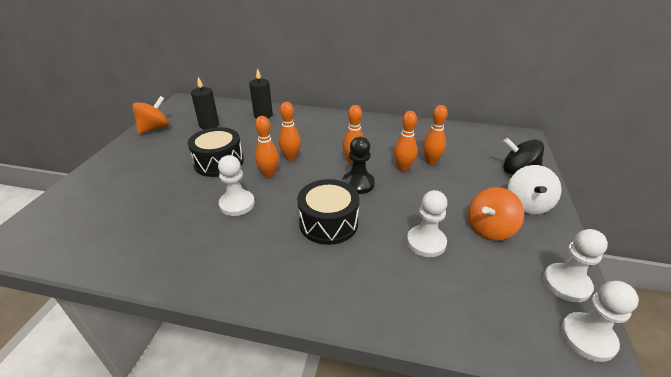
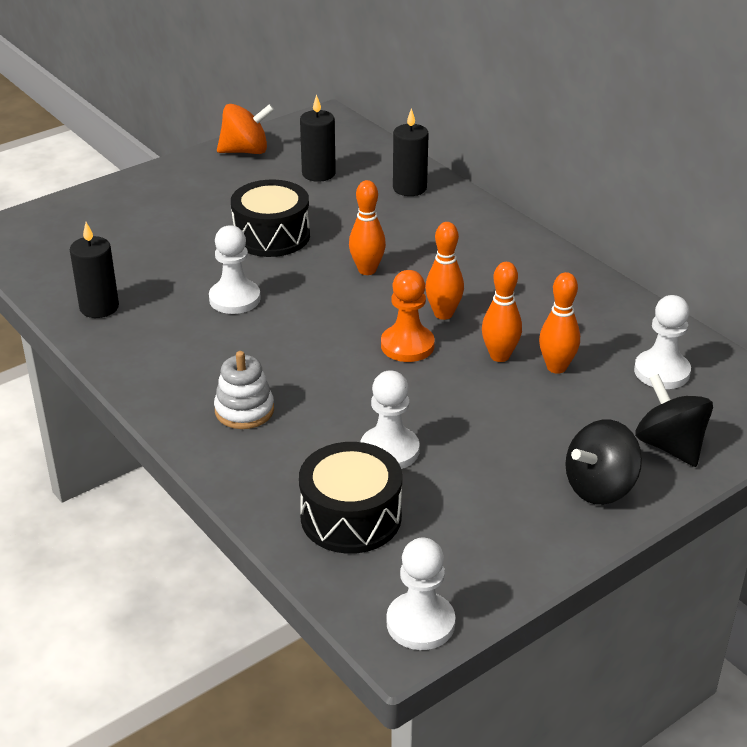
camera: 40 degrees right, 0 degrees up
(149, 253) = (99, 307): none -> black candle
(269, 174) = (313, 279): orange bowling pin -> none
(323, 267) = (244, 410): none -> white stacking toy
(328, 223) = (308, 371): black drum -> black drum (351, 517)
(358, 183) = (407, 345): black pawn -> orange pawn
(490, 229) = (493, 482): orange spinning top -> none
(527, 204) = (600, 487): white spinning top -> black spinning top
(566, 283) = (487, 578): white pawn -> white pawn (661, 372)

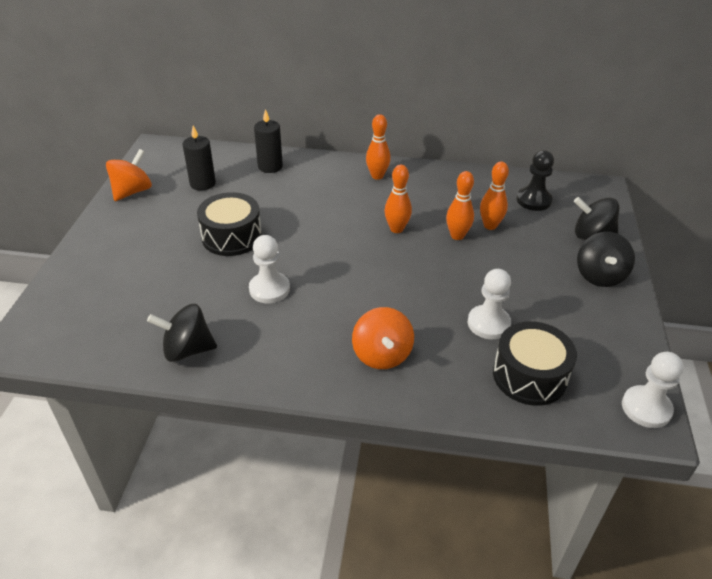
camera: 45 degrees left, 5 degrees up
(99, 307) = (187, 350): black candle -> black spinning top
(244, 410) = (382, 355): white stacking toy -> orange spinning top
(367, 270) = (319, 227): orange bowling pin -> orange bowling pin (377, 176)
(407, 345) = (406, 258): orange pawn -> none
(661, 372) = (533, 200): white pawn -> black pawn

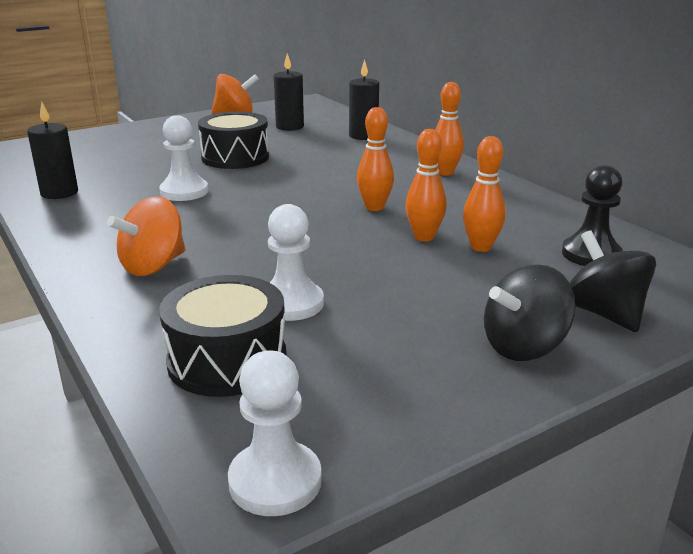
camera: 50 degrees right, 15 degrees down
(187, 350) = (59, 193): black spinning top -> black candle

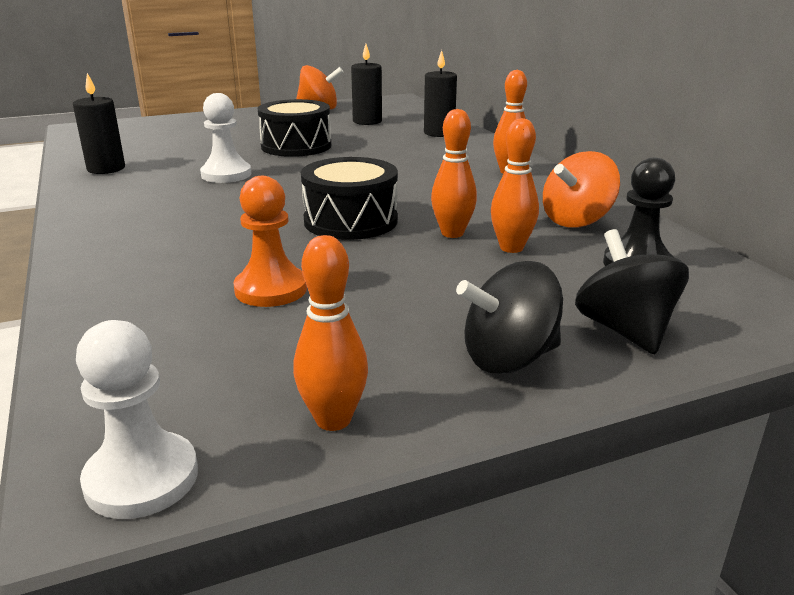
camera: 10 degrees right, 0 degrees up
(153, 266) = (152, 241): orange spinning top -> orange spinning top (576, 220)
(227, 360) = (169, 341): black drum -> black drum (351, 221)
(291, 303) = (271, 289): white pawn -> orange pawn
(374, 207) = (414, 201): orange bowling pin -> orange bowling pin (333, 420)

